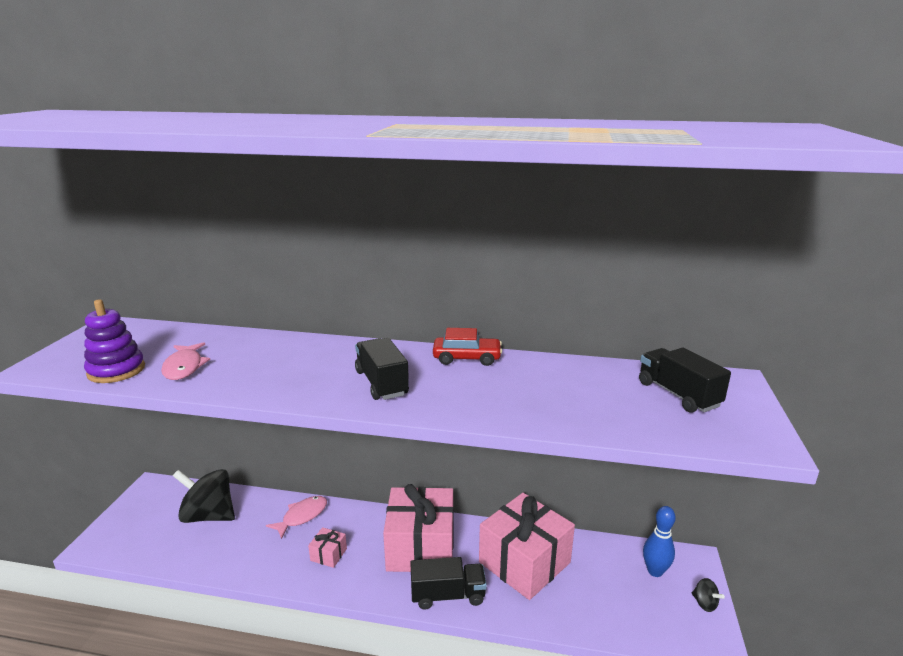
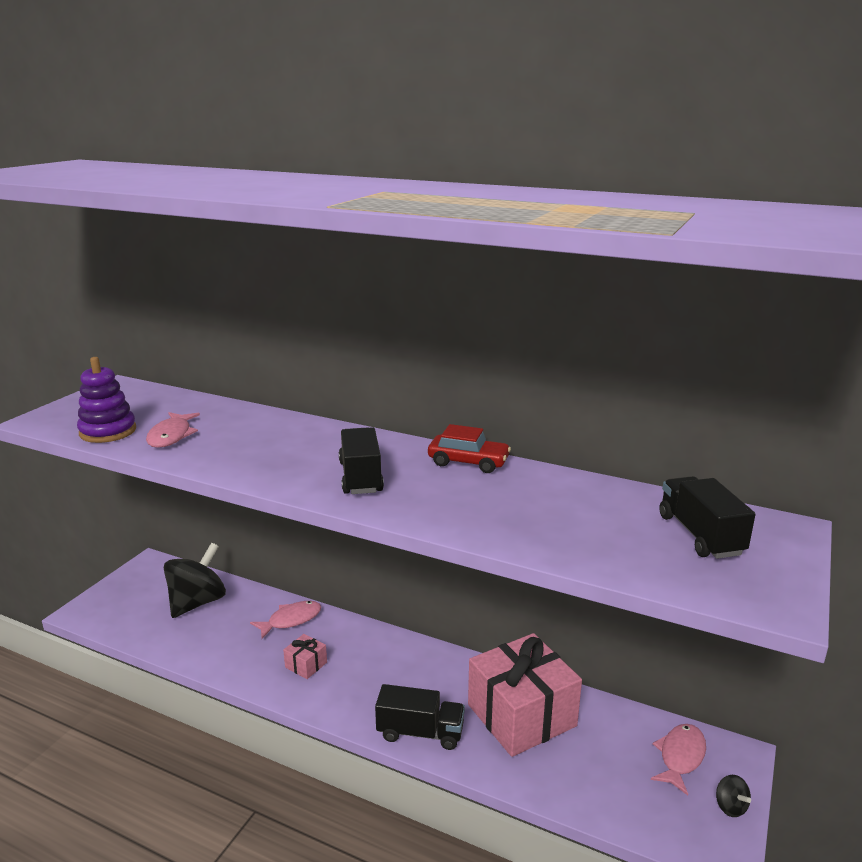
camera: 15 degrees right, 0 degrees up
(209, 515) = (197, 602): black spinning top -> black spinning top turned 90 degrees clockwise
(421, 547) = (408, 676): pink gift -> none
(655, 571) = (680, 757): blue bowling pin -> pink fish

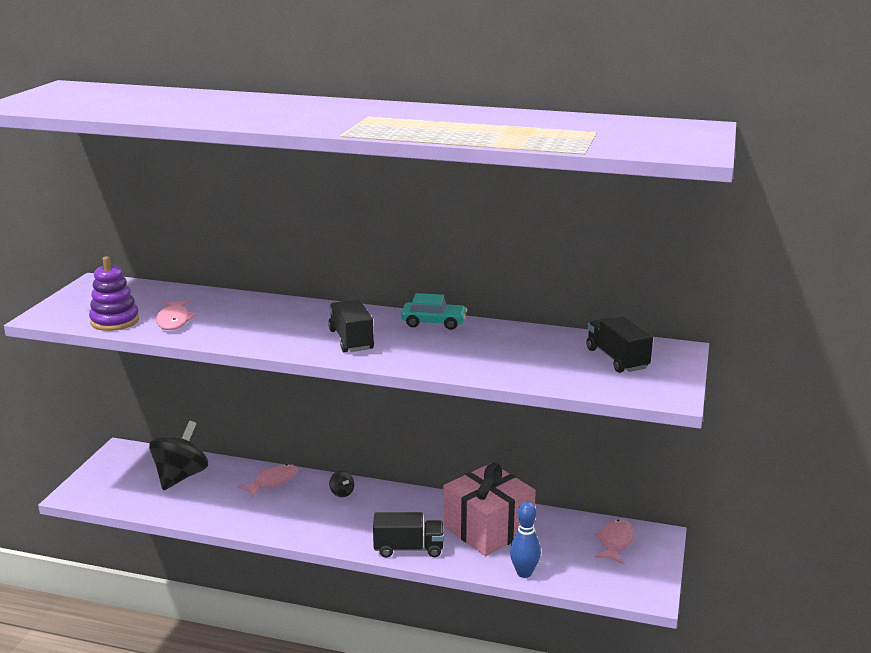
camera: 10 degrees left, 0 degrees up
(306, 665) = (298, 513): pink gift -> none
(468, 462) = (433, 323): red car -> turquoise car
(557, 790) = (524, 573): none -> blue bowling pin
(730, 806) = (654, 568): black spinning top -> black spinning top (342, 493)

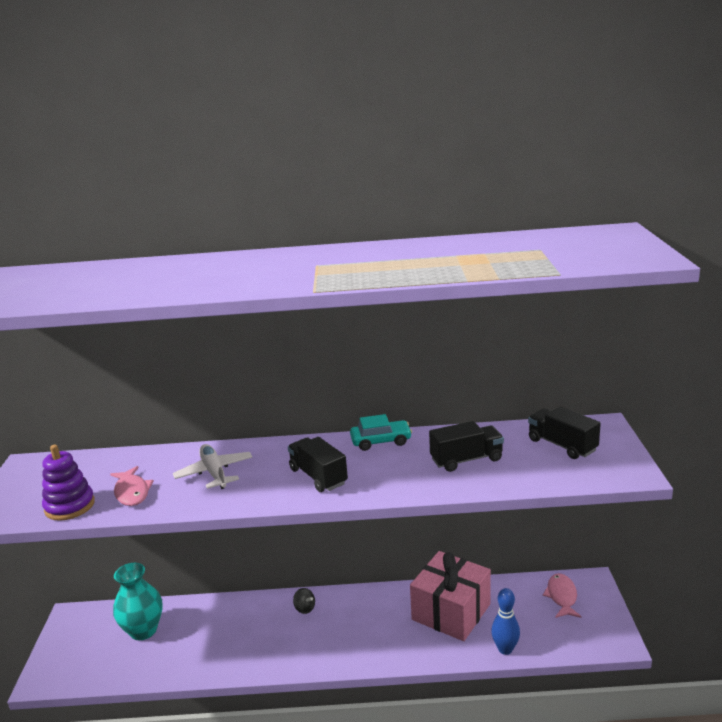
camera: 15 degrees left, 0 degrees up
(181, 476) = (143, 630): black spinning top -> turquoise vase
(257, 319) = (214, 473): none -> white plane
(272, 482) = (235, 613): pink fish -> none
(408, 548) = (393, 652): black truck -> black truck (466, 460)

